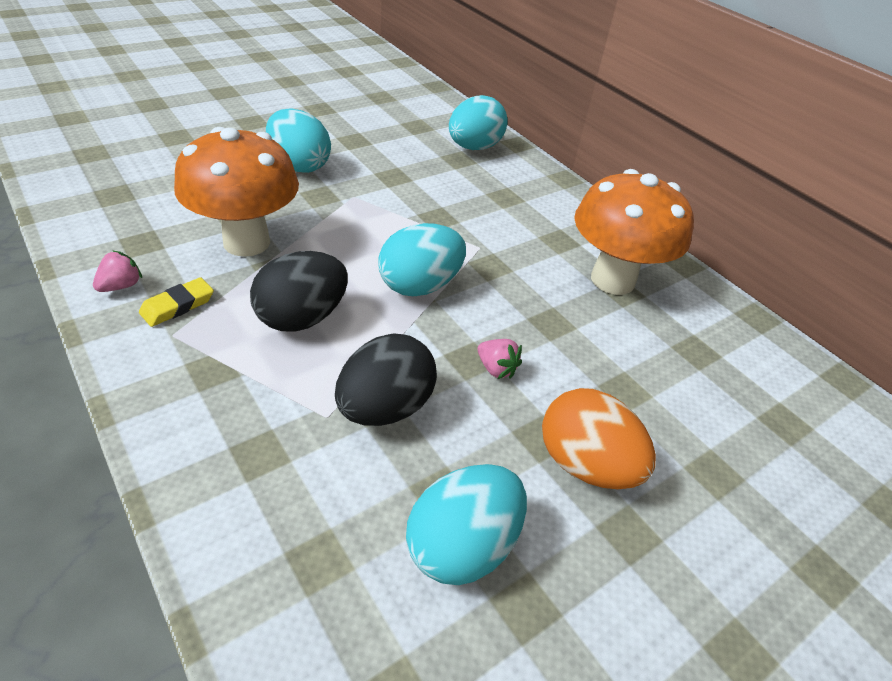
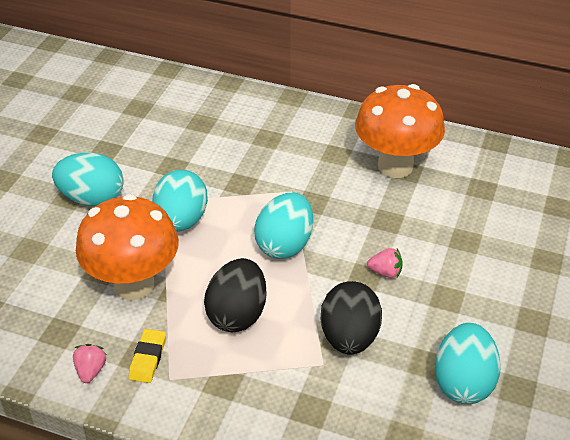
camera: 30 degrees left, 0 degrees up
(474, 147) = (202, 105): turquoise egg -> turquoise egg (181, 220)
(585, 464) = (482, 298): orange egg -> none

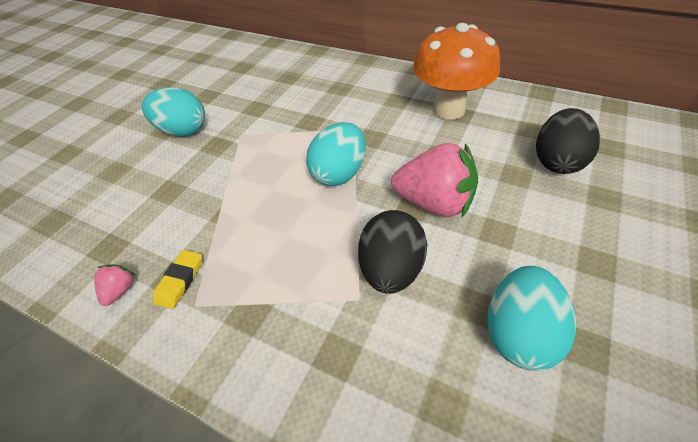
camera: 10 degrees right, 5 degrees up
(134, 284) = (192, 205): orange mushroom -> none
(181, 220) = (251, 150): turquoise egg -> none
(237, 314) = (280, 239): black egg -> black egg (557, 161)
(385, 272) = (434, 203): pink strawberry -> pink strawberry, size x2.29

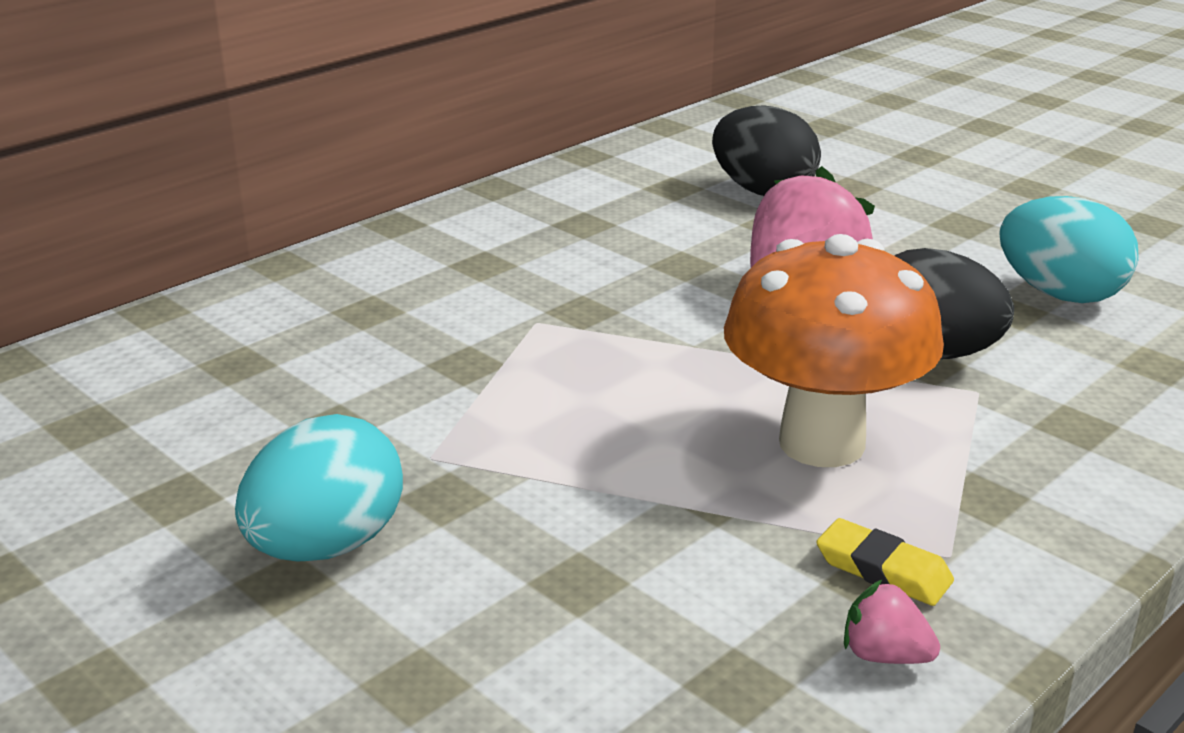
camera: 75 degrees left, 20 degrees down
(339, 173) = (670, 358): turquoise egg -> none
(449, 110) = (563, 228): orange mushroom -> orange mushroom (821, 443)

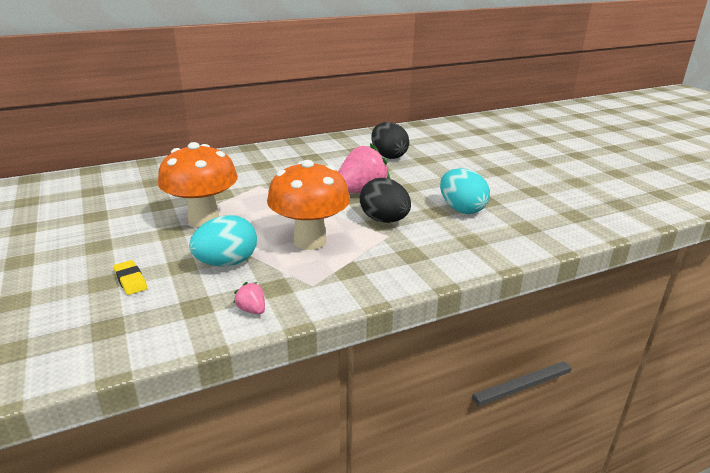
camera: 20 degrees right, 0 degrees up
(326, 546) = (120, 238): turquoise egg -> turquoise egg (227, 263)
(497, 443) = (204, 219): none -> orange mushroom
(883, 570) = (283, 284): yellow eraser -> yellow eraser (130, 280)

